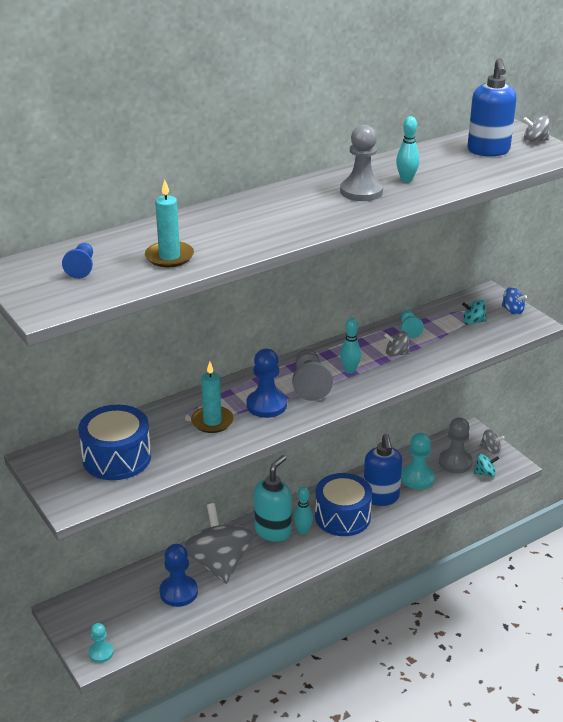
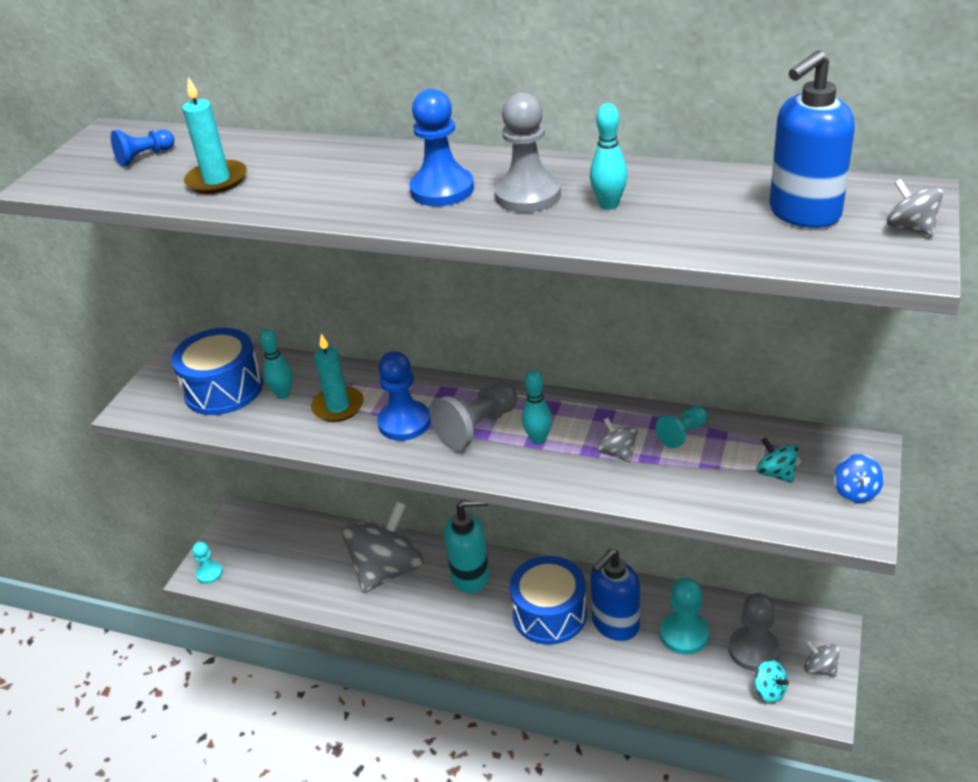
camera: 55 degrees right, 5 degrees up
(178, 592) = (324, 569): blue pawn -> blue pawn (442, 190)
(303, 531) = (495, 597): turquoise bowling pin -> turquoise bowling pin (283, 394)
(490, 450) = (819, 668): grey spinning top -> grey spinning top turned 150 degrees clockwise

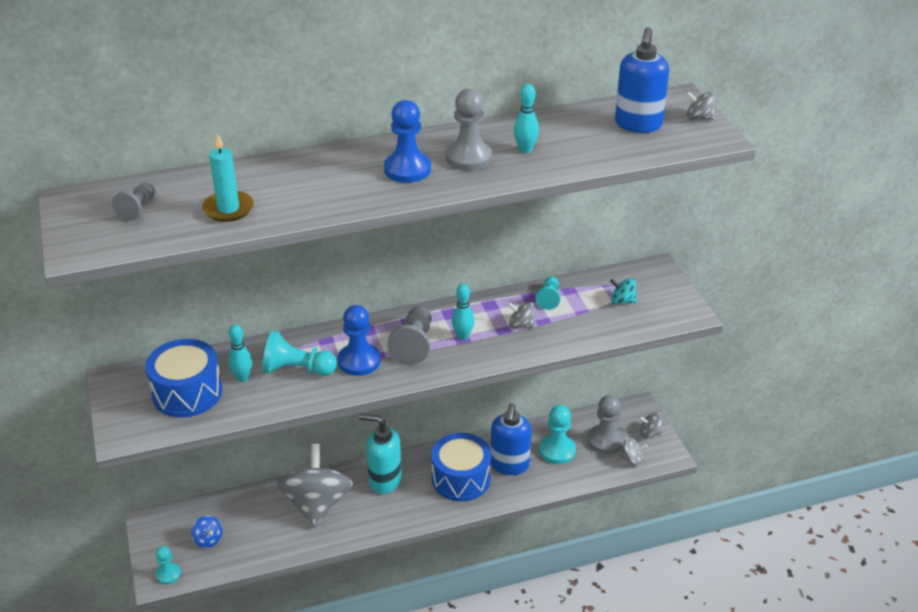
camera: 40 degrees left, 0 degrees up
(145, 157) = (138, 209): blue pawn -> grey pawn
(338, 407) = (297, 370): turquoise candle -> turquoise pawn
(471, 576) = (384, 480): turquoise soap dispenser -> turquoise soap dispenser turned 120 degrees counterclockwise
(769, 690) = (632, 459): turquoise spinning top -> grey spinning top
(856, 492) = (672, 294): blue spinning top -> blue spinning top (208, 540)

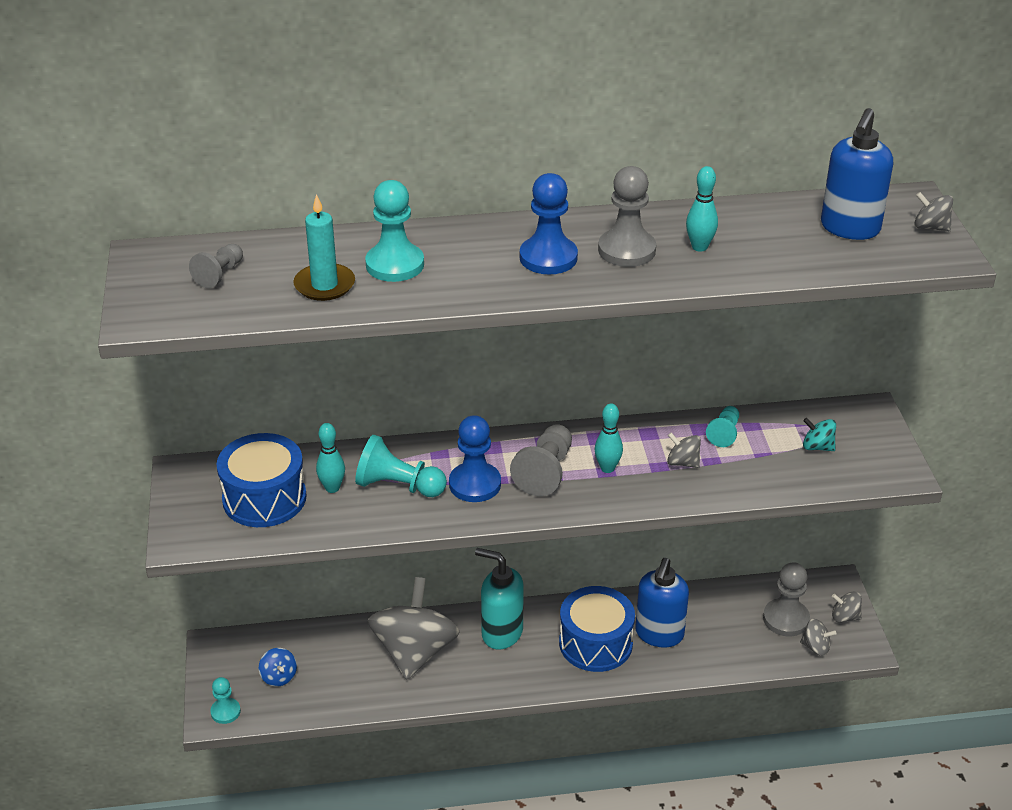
camera: 10 degrees right, 0 degrees up
(557, 450) = (722, 624): turquoise pawn -> turquoise pawn (395, 265)

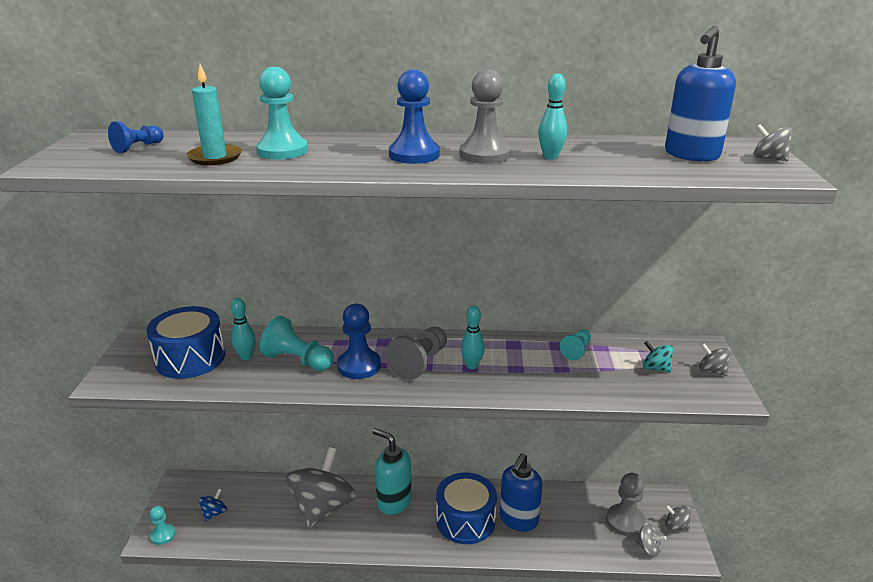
camera: 10 degrees right, 10 degrees down
(219, 274) = (138, 147): grey pawn -> blue pawn
(279, 677) = (214, 513): blue spinning top -> blue spinning top turned 135 degrees counterclockwise
(682, 462) = (536, 368): grey spinning top -> grey spinning top (712, 371)

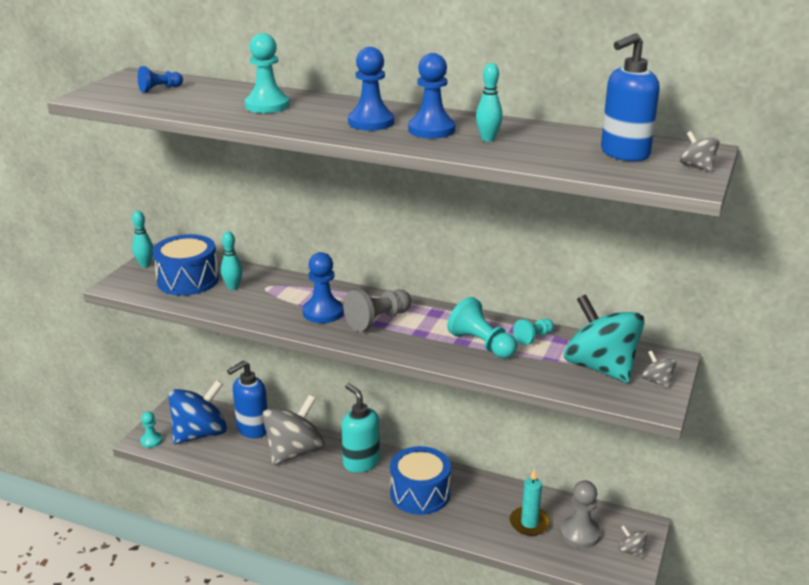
camera: 20 degrees right, 0 degrees up
(214, 513) = (200, 434): blue spinning top -> blue spinning top, size x2.42
(215, 157) = (210, 105): turquoise candle -> turquoise candle (529, 523)
(298, 360) = (274, 298): turquoise pawn -> turquoise pawn (481, 344)
(472, 365) = (423, 331): turquoise bowling pin -> turquoise bowling pin (145, 265)
(484, 155) = (431, 130): grey pawn -> blue pawn
(518, 520) = (471, 506): blue soap dispenser -> blue soap dispenser (252, 429)
(648, 548) = (588, 562): grey spinning top -> none
(655, 368) = (600, 367): turquoise spinning top -> turquoise spinning top, size x2.42

